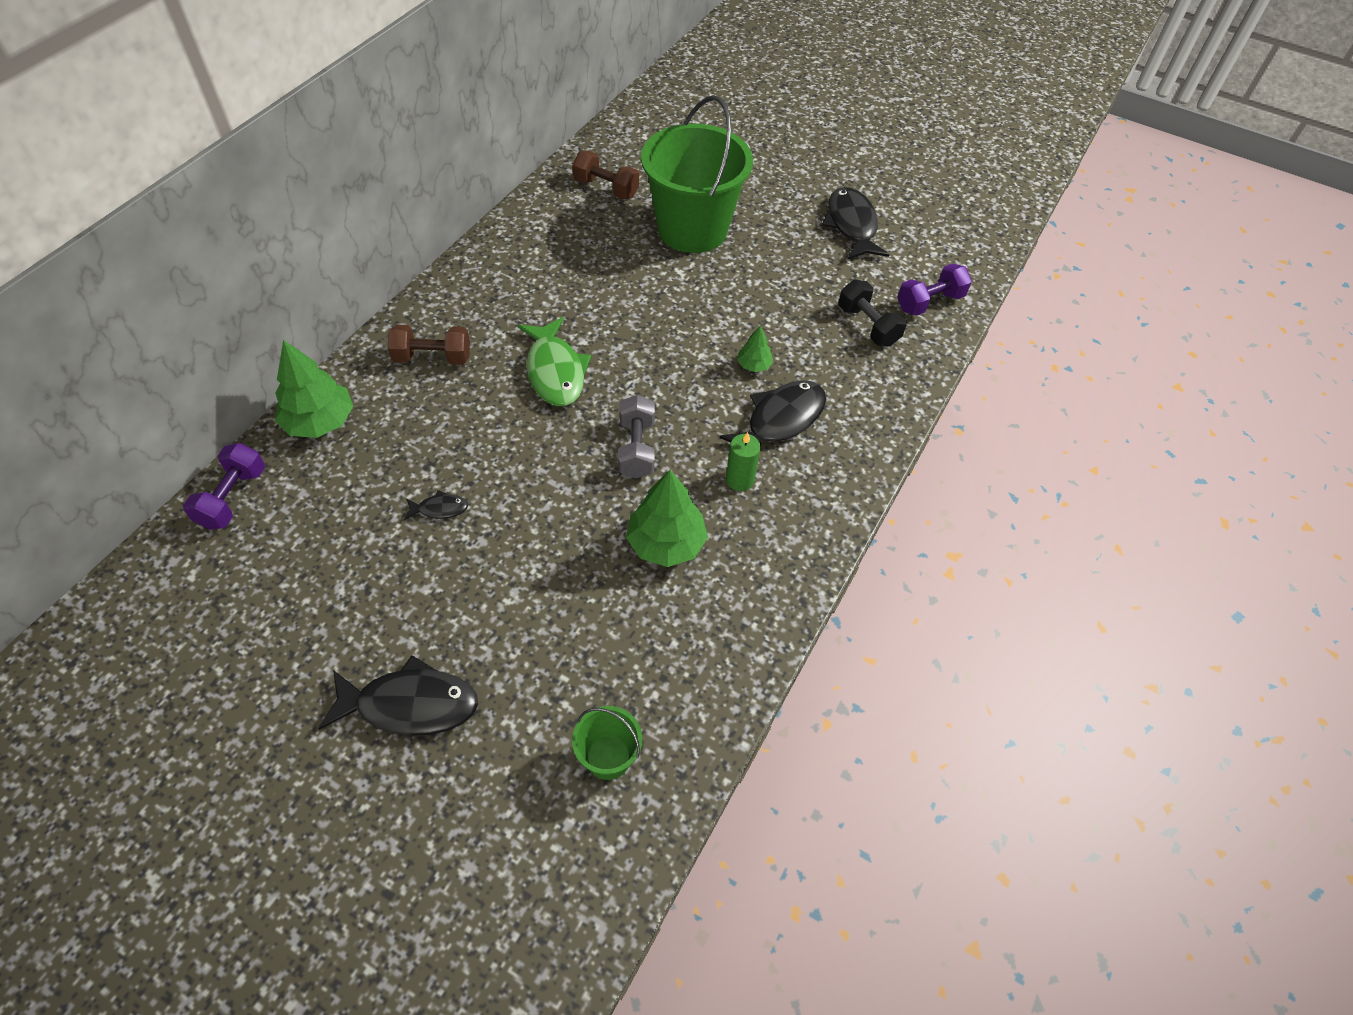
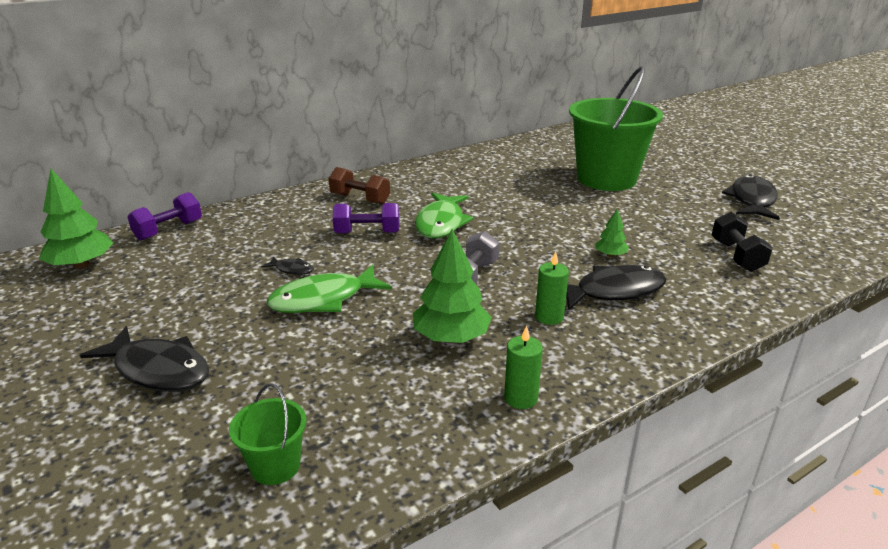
camera: 30 degrees right, 25 degrees down
(320, 422) = (258, 210): green tree -> green tree (81, 264)
(507, 541) = (323, 300): none -> green fish
(606, 188) = (552, 151): brown dumbbell -> none
(766, 593) = (520, 398): none -> green candle
(929, 302) = (810, 255): purple dumbbell -> purple dumbbell (367, 233)

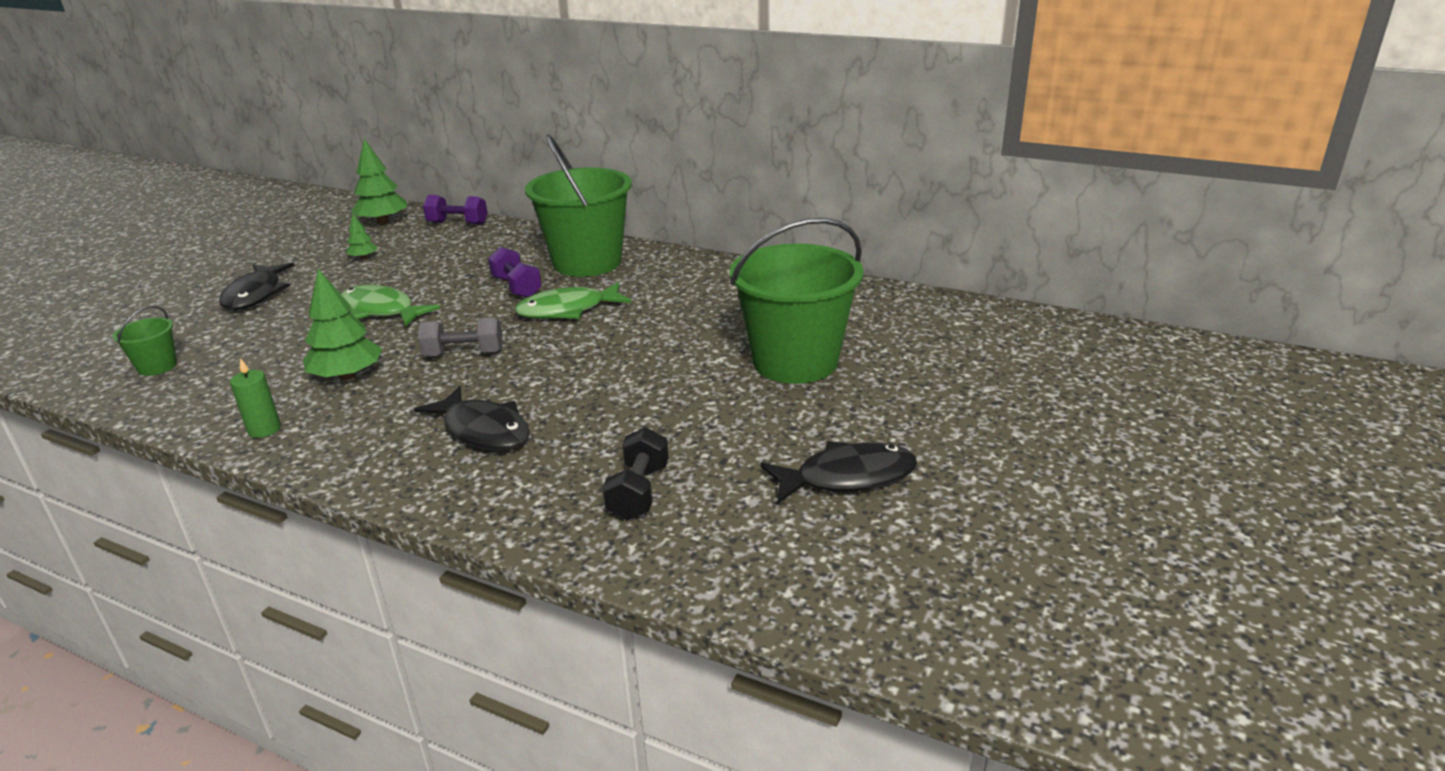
camera: 60 degrees right, 0 degrees up
(292, 269) = (424, 283): black fish -> none
(360, 199) = (587, 262): brown dumbbell -> green bucket
(549, 317) = (408, 409): green candle -> none
(610, 255) = (570, 411): green tree -> green tree (363, 257)
(736, 256) = (638, 492): black dumbbell -> black dumbbell turned 45 degrees counterclockwise

